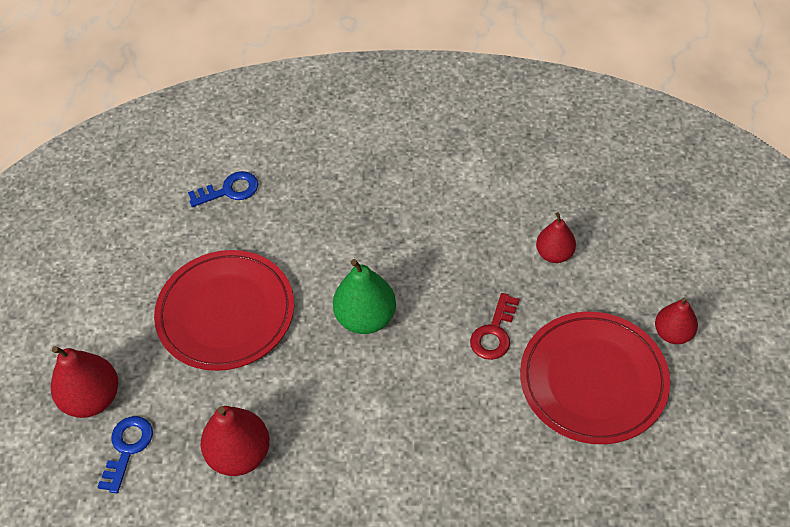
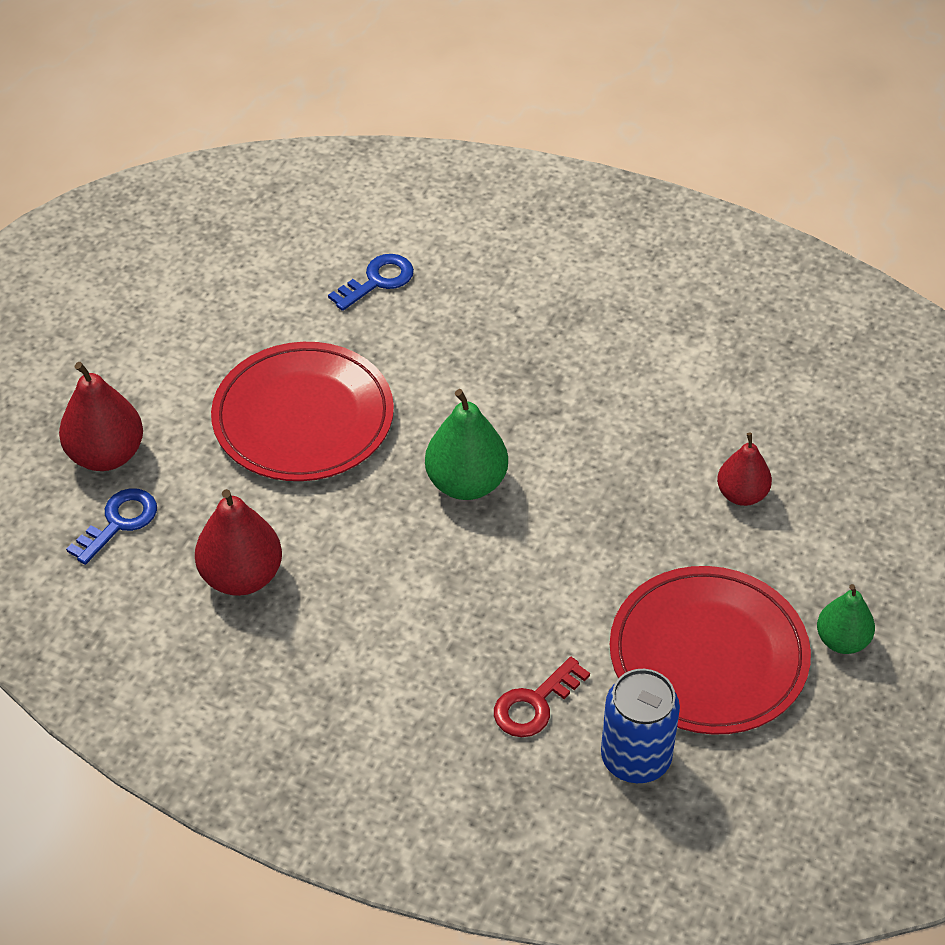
camera: 20 degrees right, 5 degrees down
(229, 190) = (378, 281): blue key -> blue key turned 45 degrees counterclockwise
(494, 333) = (614, 557): red key -> red key (534, 704)
(585, 478) = (635, 758): none -> blue can
(673, 333) = (842, 640): red pear -> green pear

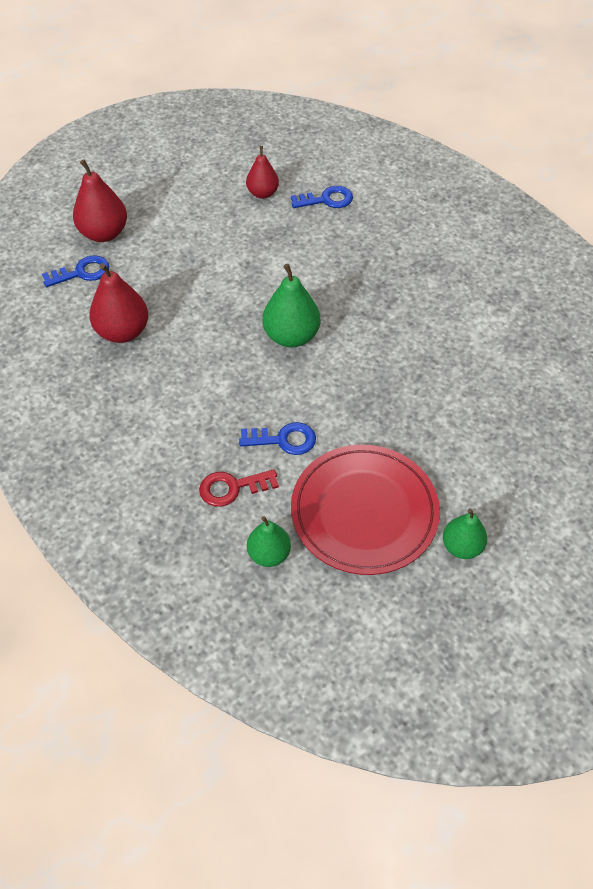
camera: 30 degrees right, 5 degrees up
(303, 417) = (225, 258): red plate -> none
(553, 616) = (284, 440): none -> blue key
(635, 758) = (269, 554): blue can -> green pear
(742, 494) = (461, 420): red pear -> red pear (262, 193)

